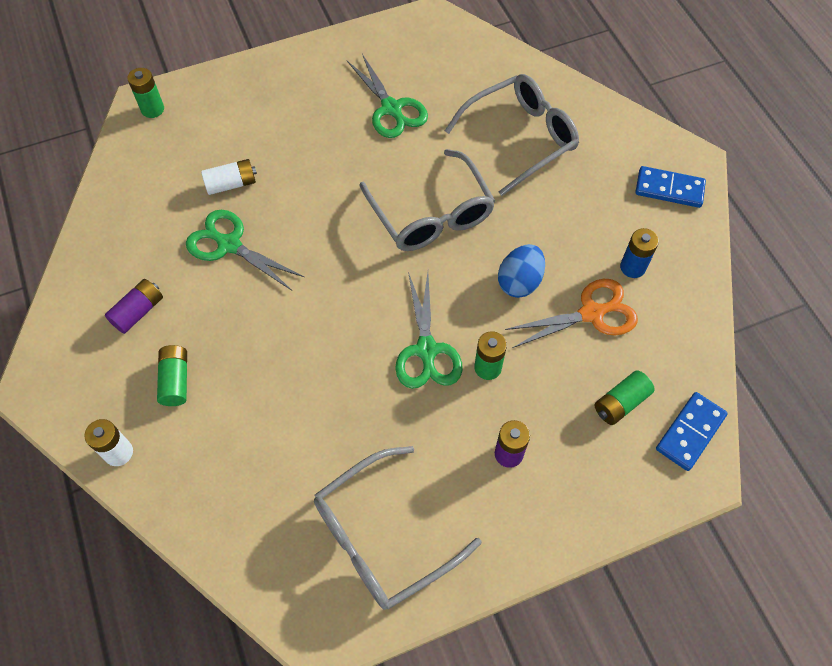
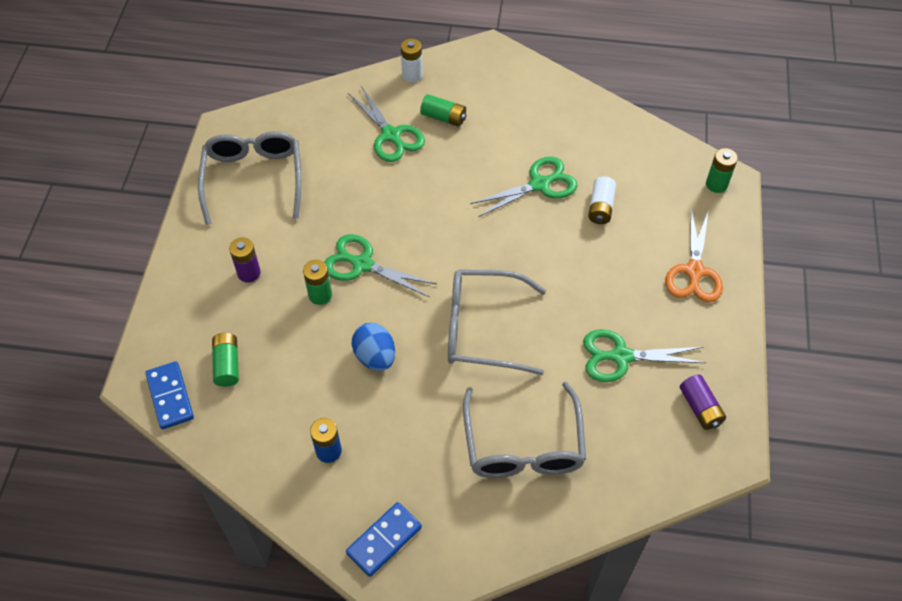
camera: 120 degrees right, 5 degrees down
(138, 312) = (514, 115): purple battery -> purple battery (700, 408)
(232, 421) = (391, 135): none -> green scissors
(591, 313) = (311, 391): orange scissors -> orange scissors (694, 271)

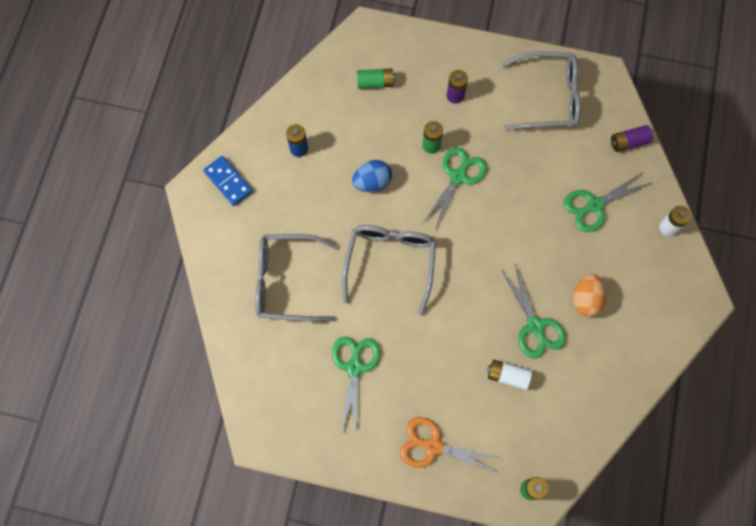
camera: 95 degrees right, 15 degrees up
(170, 396) = (353, 47): blue domino -> none
(443, 117) = (615, 251): green battery -> none
(502, 142) = (585, 299): none -> orange egg
(700, 408) = (302, 422): purple battery -> purple battery (628, 142)

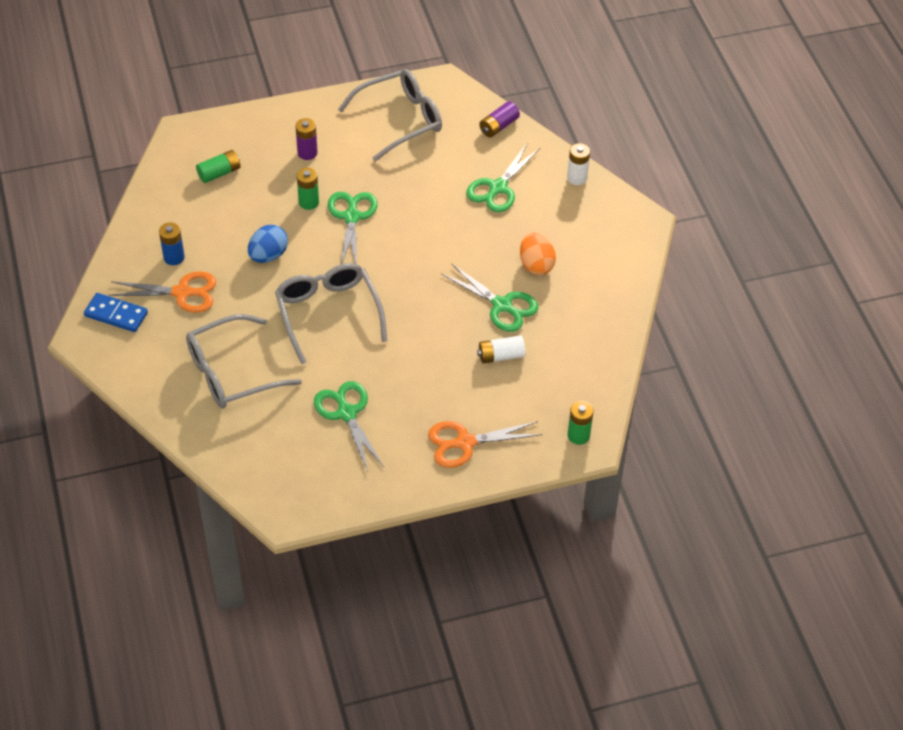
camera: 30 degrees left, 20 degrees down
(288, 186) = (182, 293): none -> orange scissors

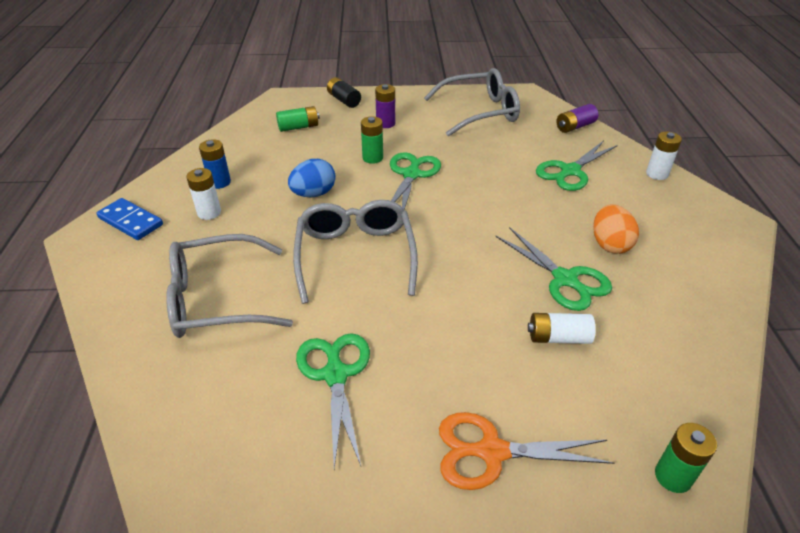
camera: 15 degrees right, 10 degrees down
(182, 293) = (209, 213): orange scissors -> white battery
(252, 125) = (344, 100): none -> black battery

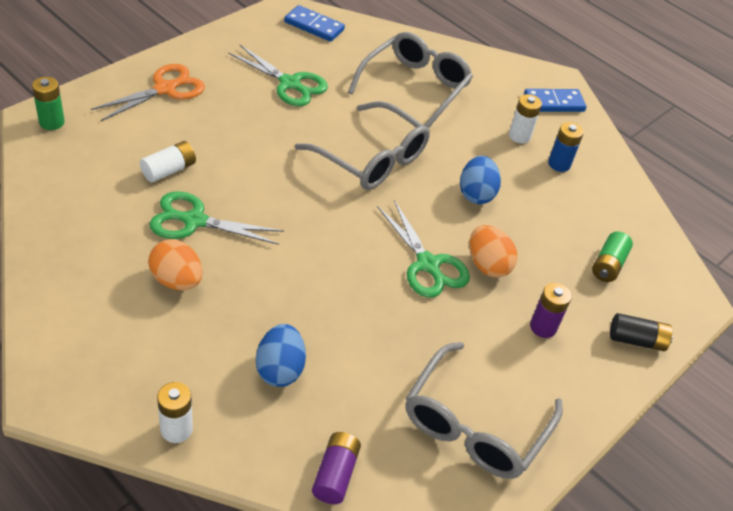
camera: 130 degrees right, 5 degrees up
(196, 453) = (314, 26): none -> blue domino
(372, 158) = (487, 265): green battery -> orange egg
(570, 171) = (280, 369): green scissors -> blue egg

